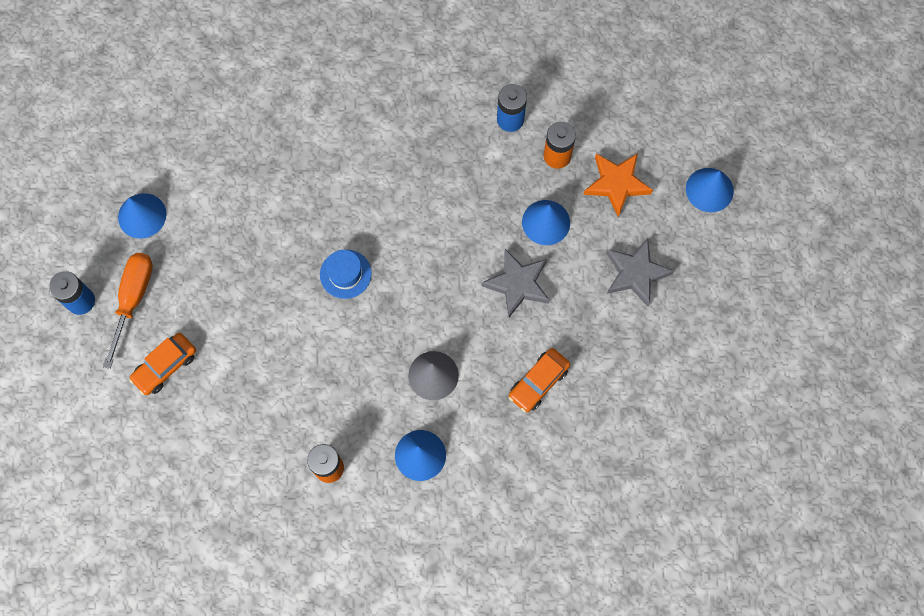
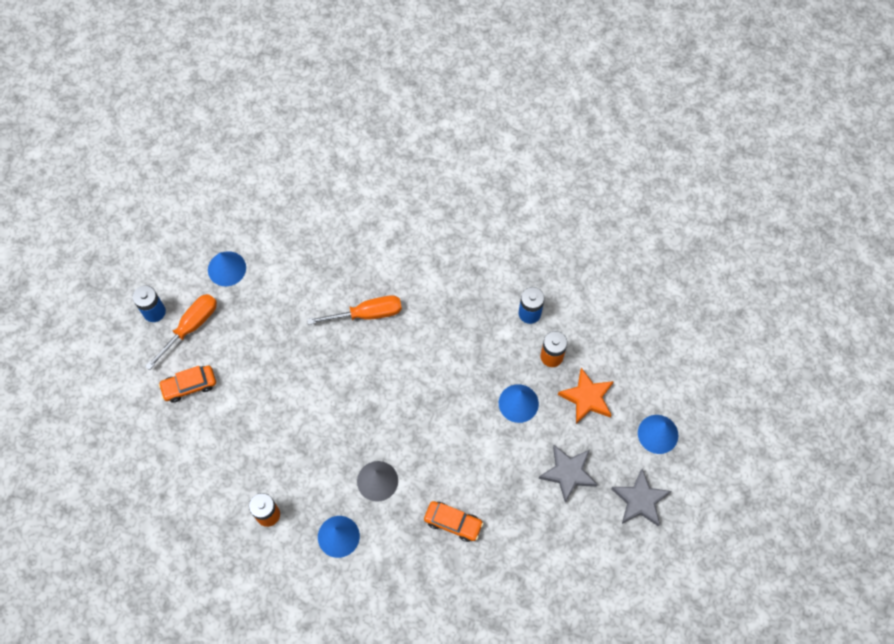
camera: 25 degrees right, 5 degrees down
(330, 198) = (366, 314): none -> orange screwdriver
(345, 274) = (350, 376): blue hat -> none
(517, 284) = (474, 440): grey star -> grey star (640, 500)
(538, 382) = (453, 522): orange car -> orange car turned 135 degrees counterclockwise

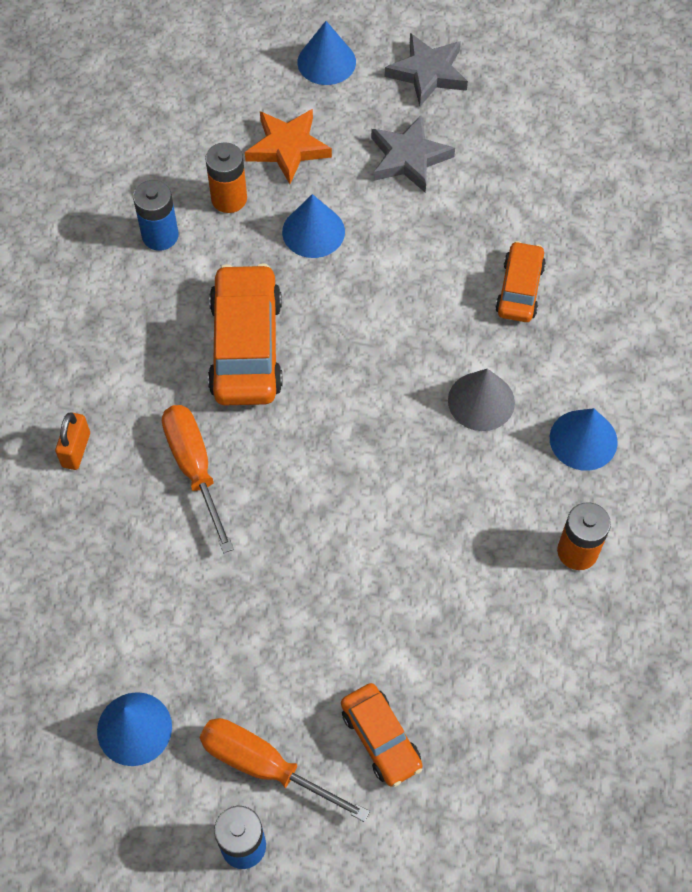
camera: 100 degrees left, 5 degrees down
(391, 255) = (76, 450): none -> orange padlock
(441, 352) = (246, 346): none -> orange car

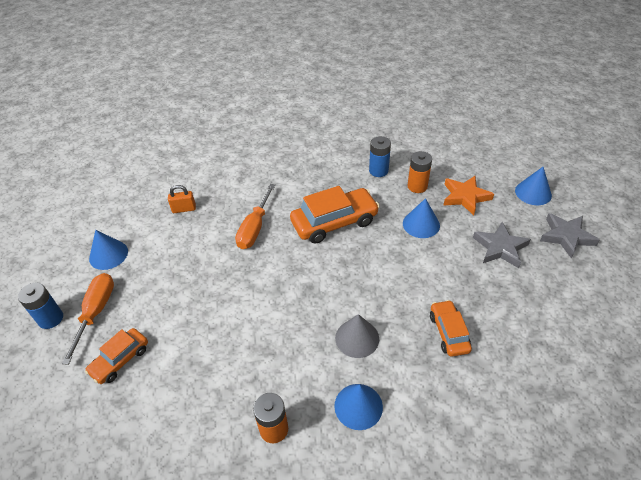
camera: 70 degrees right, 15 degrees down
(76, 450) = (247, 184): orange padlock -> orange padlock (184, 209)
(195, 469) = (255, 228): orange screwdriver -> orange screwdriver turned 150 degrees clockwise
(519, 289) = (448, 332): orange car -> orange car turned 90 degrees counterclockwise

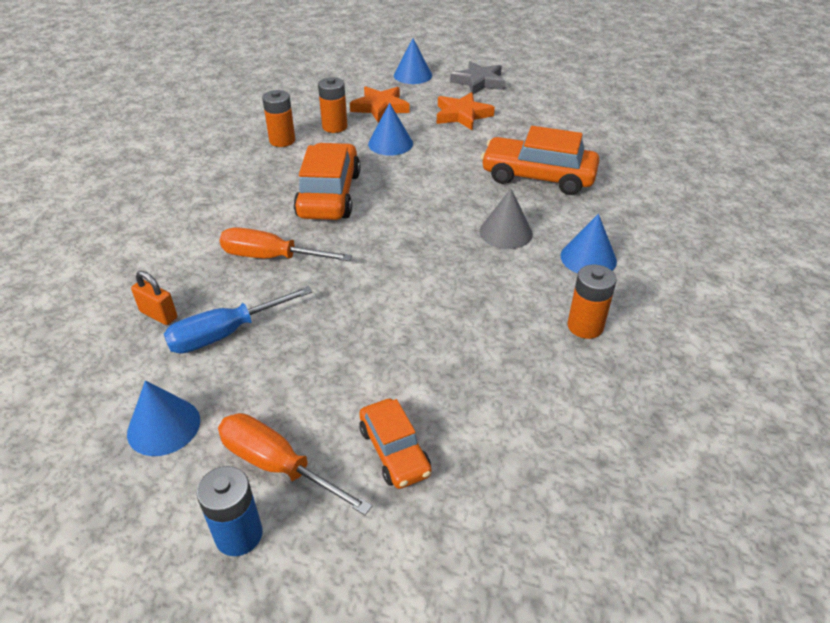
camera: 65 degrees left, 5 degrees down
(181, 242) = (226, 333): none -> blue screwdriver
(184, 209) = (158, 315): orange padlock -> orange padlock turned 75 degrees counterclockwise
(255, 228) = (271, 257): orange screwdriver -> orange screwdriver turned 150 degrees clockwise
(378, 171) = (282, 140): blue battery -> orange battery
(448, 332) = (538, 177): orange car -> orange car, size x1.71
(500, 248) = (462, 115): grey star -> orange star

